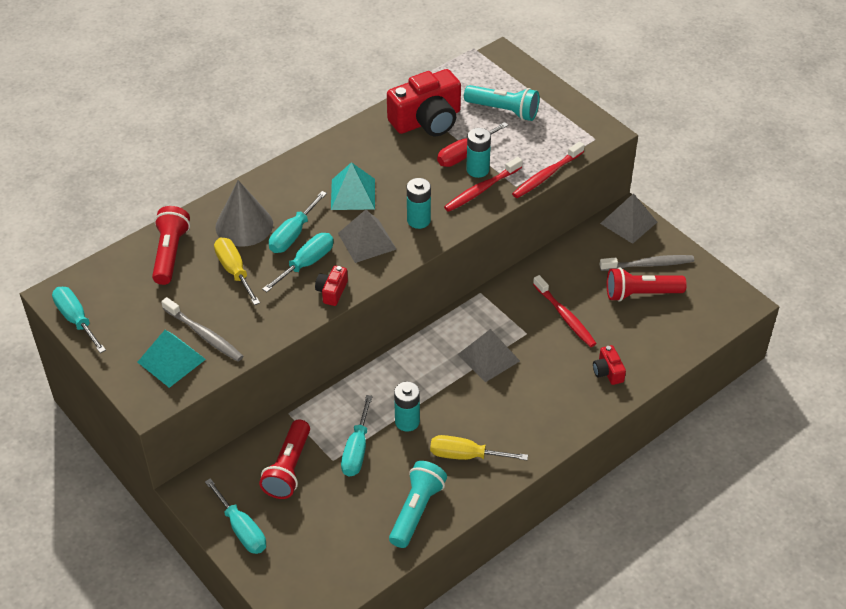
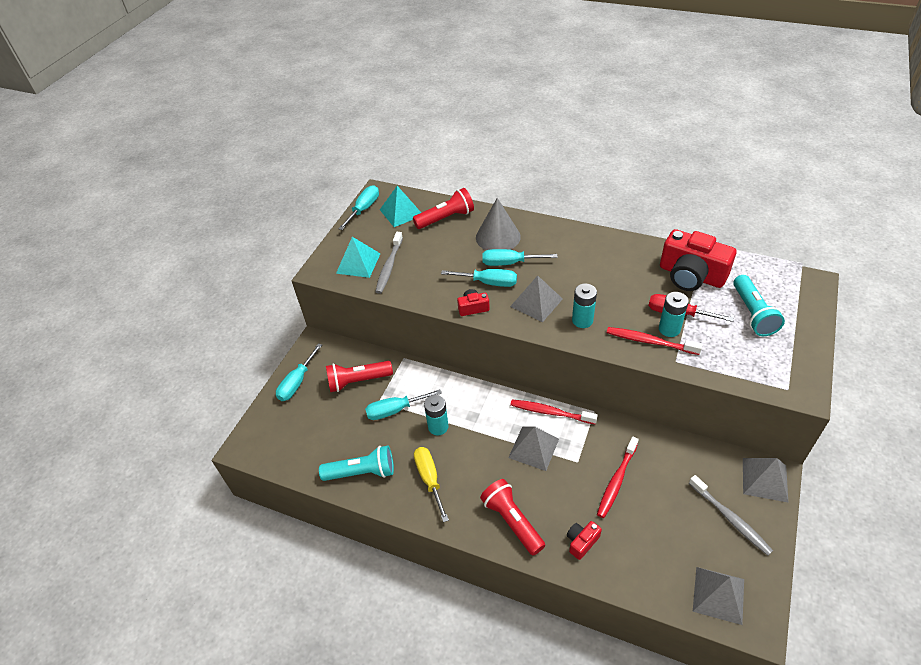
camera: 65 degrees right, 0 degrees up
(234, 271) = (454, 252): yellow screwdriver -> none
(353, 194) = (575, 273): turquoise pyramid -> turquoise pyramid (401, 212)
(546, 175) = (708, 375): red toothbrush -> red toothbrush (550, 412)
(641, 294) = (690, 528): red flashlight -> red flashlight (512, 521)
(706, 310) = (718, 595): none -> grey pyramid

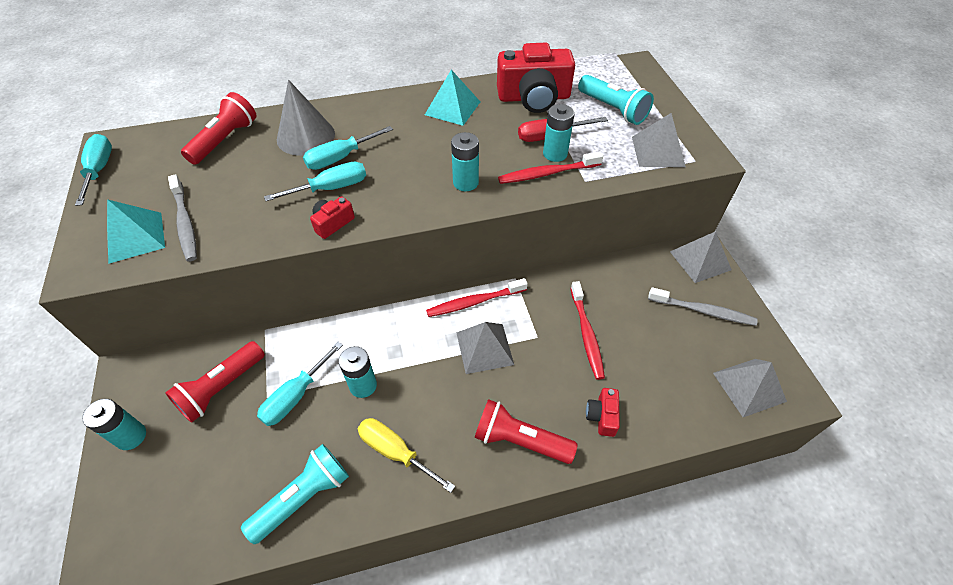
camera: 40 degrees left, 5 degrees up
(297, 382) = (131, 436): turquoise screwdriver -> turquoise battery
(401, 212) = (158, 154): turquoise pyramid -> turquoise pyramid (452, 108)
(536, 302) = (402, 186): grey pyramid -> grey pyramid (658, 151)

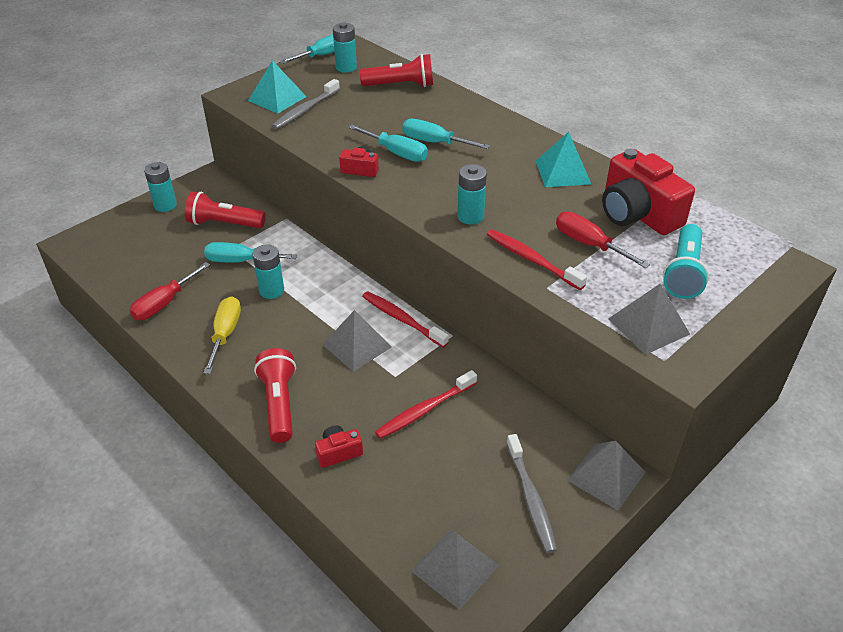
camera: 60 degrees right, 10 degrees down
(303, 497) = (164, 303): turquoise flashlight -> red screwdriver
(306, 136) = (442, 116): grey cone -> none
(555, 154) = (565, 255): turquoise battery -> turquoise battery (346, 68)

